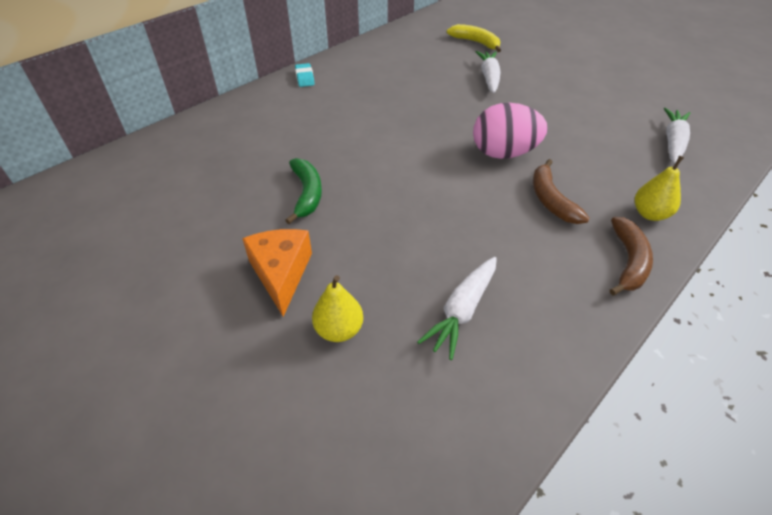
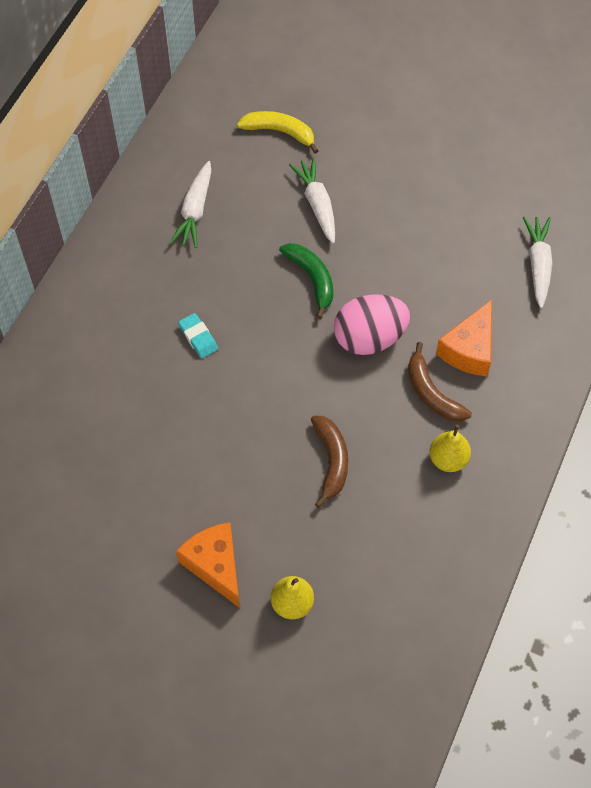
camera: 20 degrees left, 15 degrees up
(305, 78) = (93, 272): turquoise eraser -> turquoise eraser (198, 337)
(307, 194) = (191, 462): green banana -> green banana (312, 279)
(462, 311) = (386, 550): white carrot -> white carrot (195, 211)
(596, 180) = (469, 349): none -> orange cheese
(628, 261) = (513, 449): brown banana -> brown banana (331, 461)
(650, 214) = (525, 382): yellow pear -> yellow pear (448, 459)

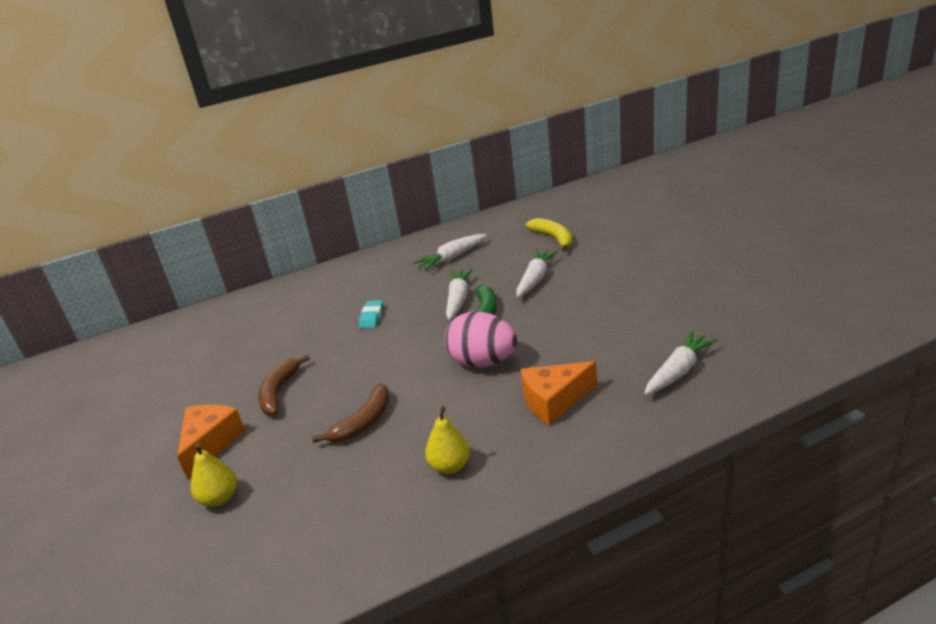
camera: 45 degrees right, 30 degrees down
(265, 270) = (458, 299): none -> white carrot
(431, 393) = (490, 415): brown banana -> brown banana (279, 392)

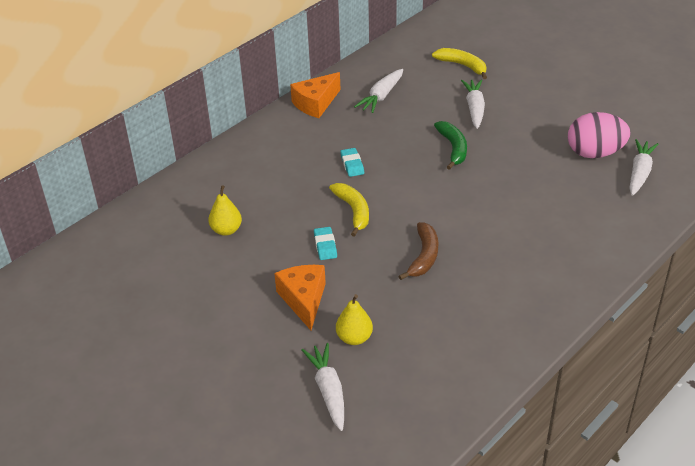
camera: 25 degrees left, 10 degrees up
(279, 392) = (325, 246): brown banana -> turquoise eraser
(335, 362) = (353, 211): none -> yellow banana
(450, 466) = (520, 275): yellow pear -> yellow pear (226, 230)
(458, 299) = (419, 137): white carrot -> white carrot (328, 390)
(483, 362) = (484, 190): pink egg -> pink egg (594, 153)
(554, 401) = (564, 212): orange cheese -> orange cheese (316, 103)

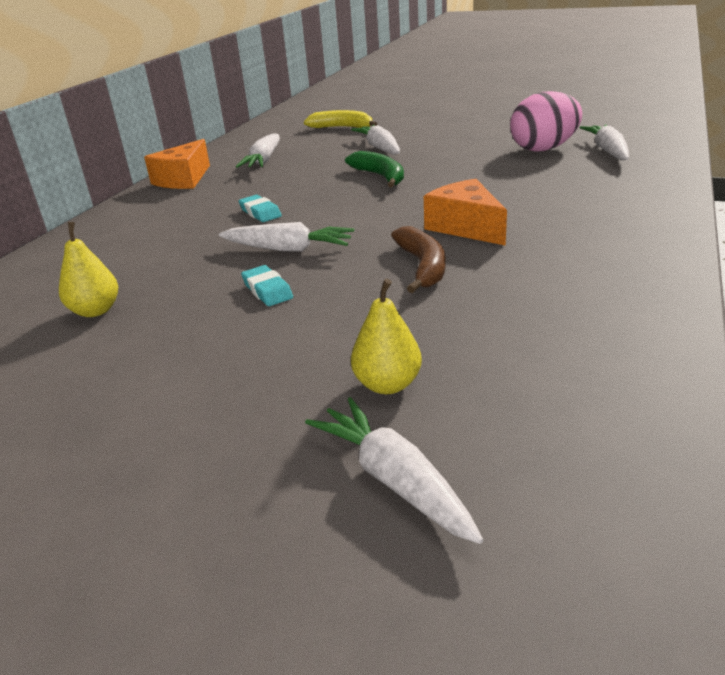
camera: 20 degrees left, 10 degrees down
(303, 300) = (267, 359): orange cheese -> orange cheese (466, 227)
(353, 211) = (288, 249): yellow banana -> white carrot

